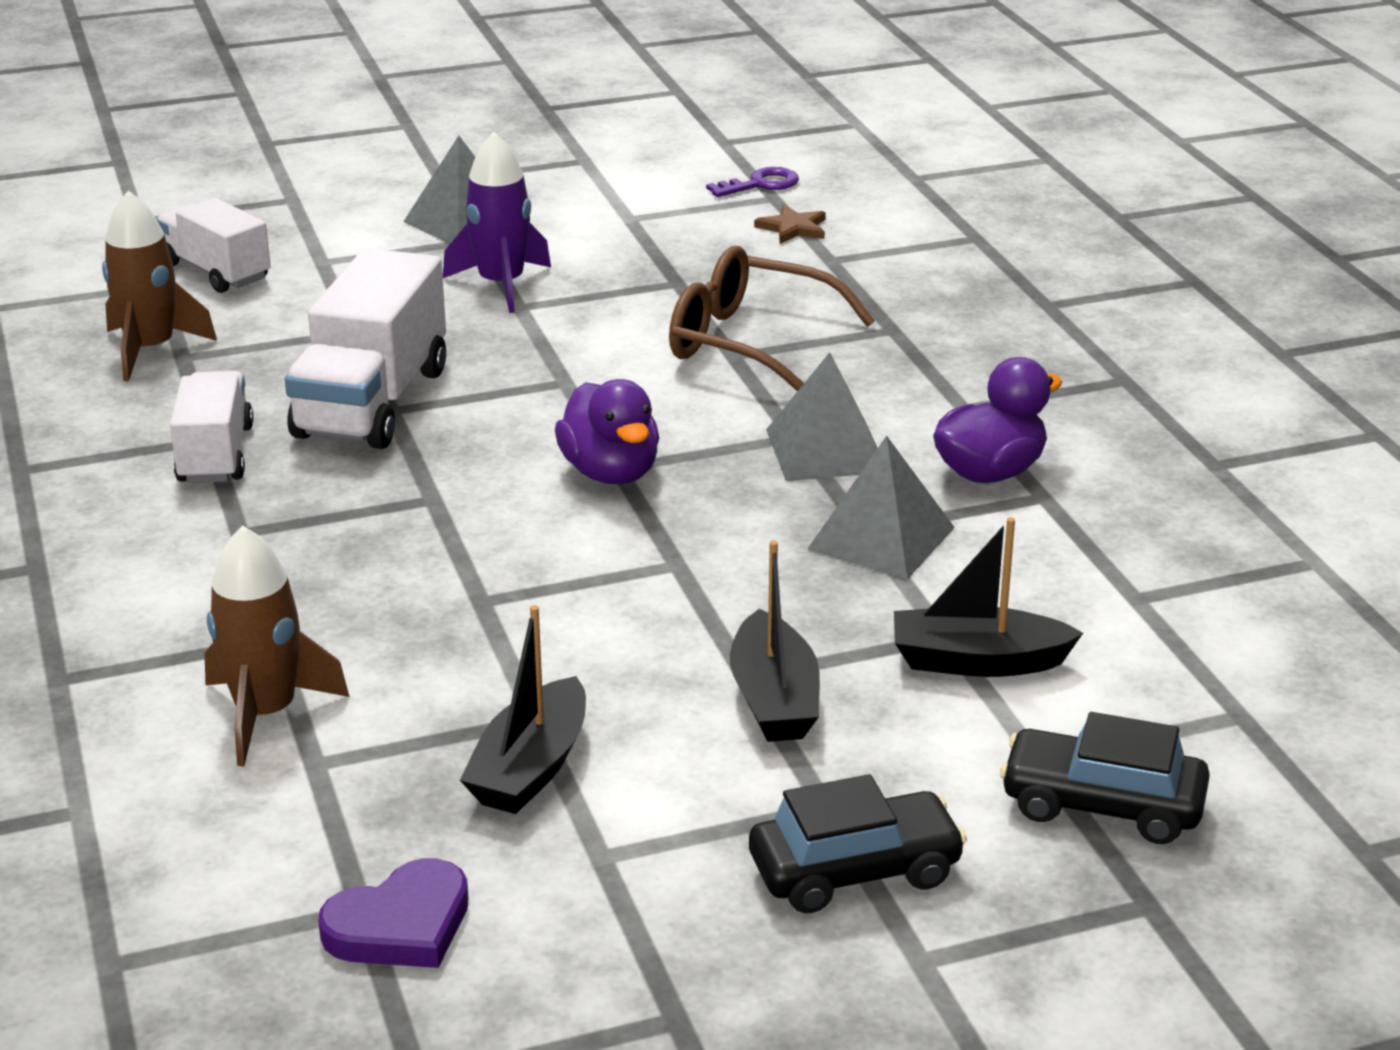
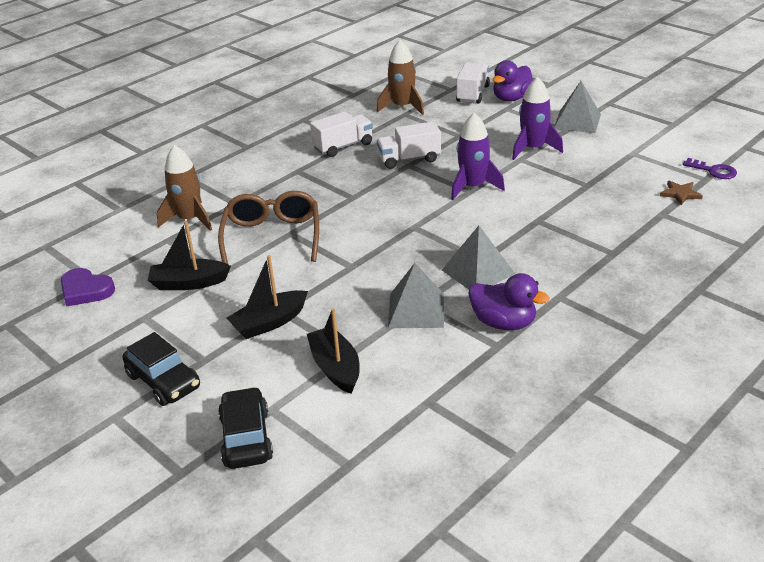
camera: 65 degrees right, 5 degrees up
(372, 402) = (409, 159): white truck -> white truck, size x0.63
(557, 374) = (473, 187): none -> purple rocket
(610, 473) = (407, 227): purple duck -> purple duck (511, 98)
(751, 343) = (553, 221): brown glasses -> brown glasses (272, 237)

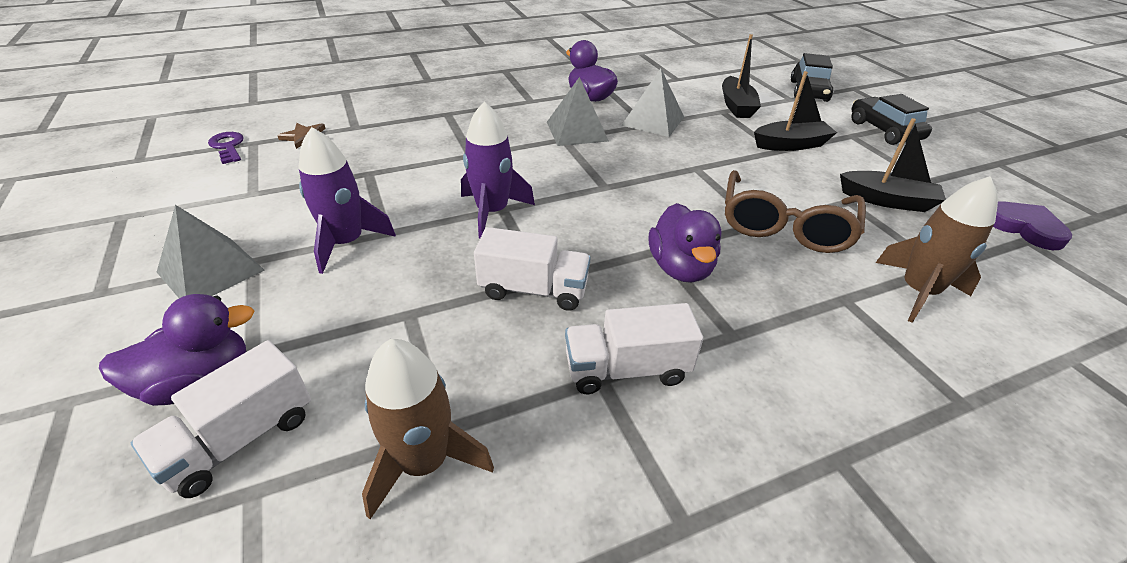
camera: 160 degrees left, 5 degrees up
(335, 191) = (680, 268): none -> purple duck

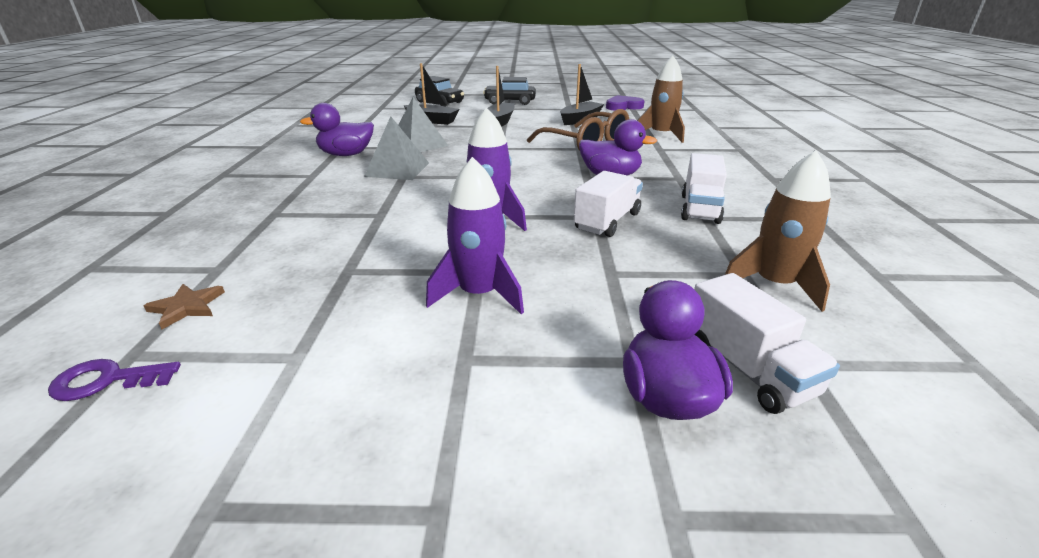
camera: 65 degrees left, 10 degrees down
(210, 271) = (462, 393): grey pyramid -> none

